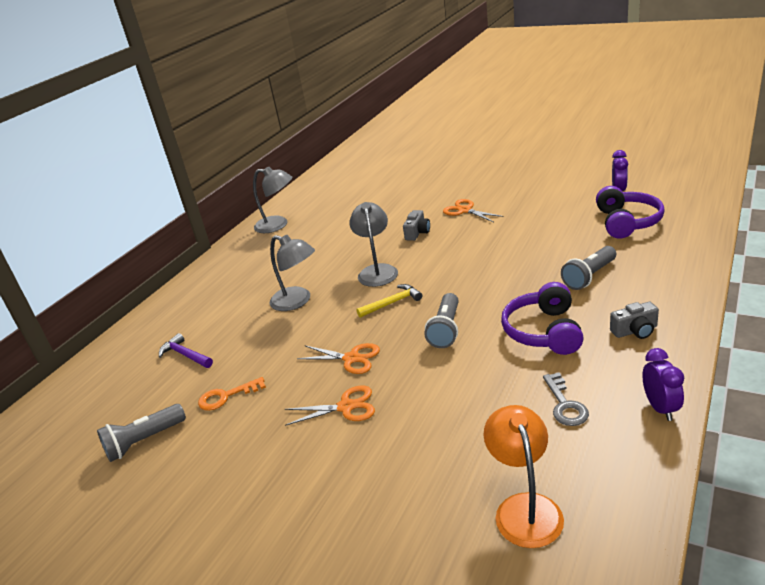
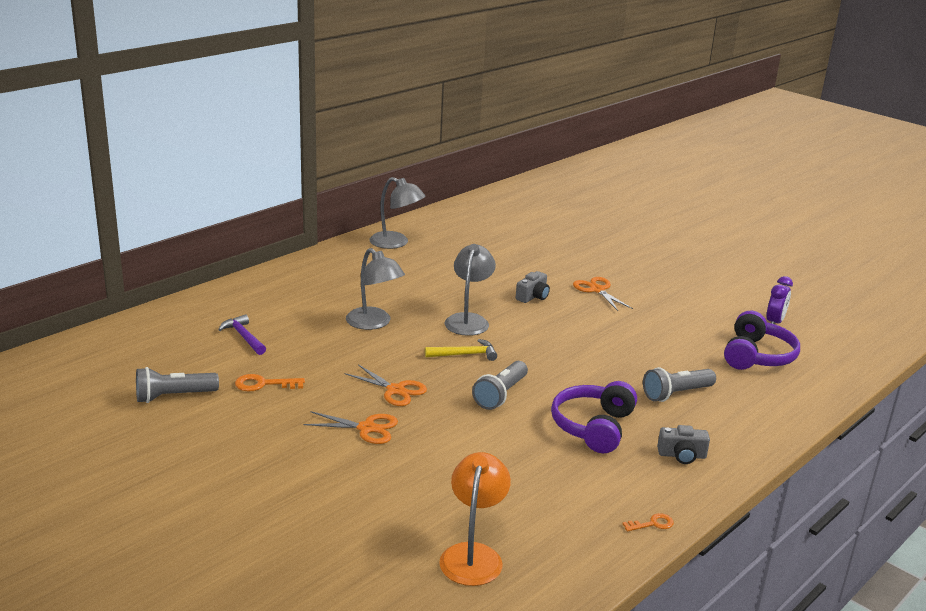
camera: 10 degrees right, 5 degrees down
(565, 405) = (567, 492): grey key -> none
(660, 408) = (652, 524): purple clock -> orange key

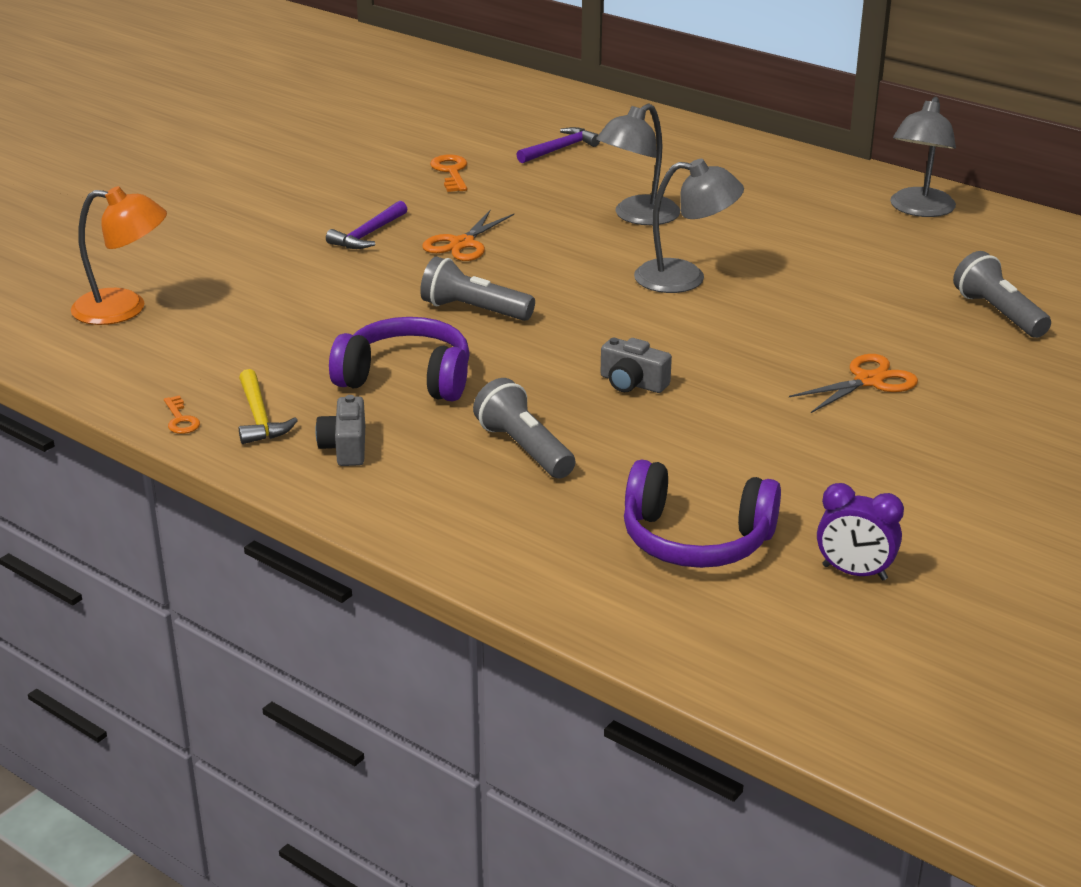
camera: 85 degrees right, 5 degrees up
(173, 396) = (410, 134): grey flashlight -> grey flashlight (998, 313)
(366, 428) = (368, 234): orange scissors -> purple hammer
(464, 354) = (577, 281): yellow hammer -> yellow hammer (259, 417)
(533, 296) = (801, 324): grey camera -> grey camera (632, 383)

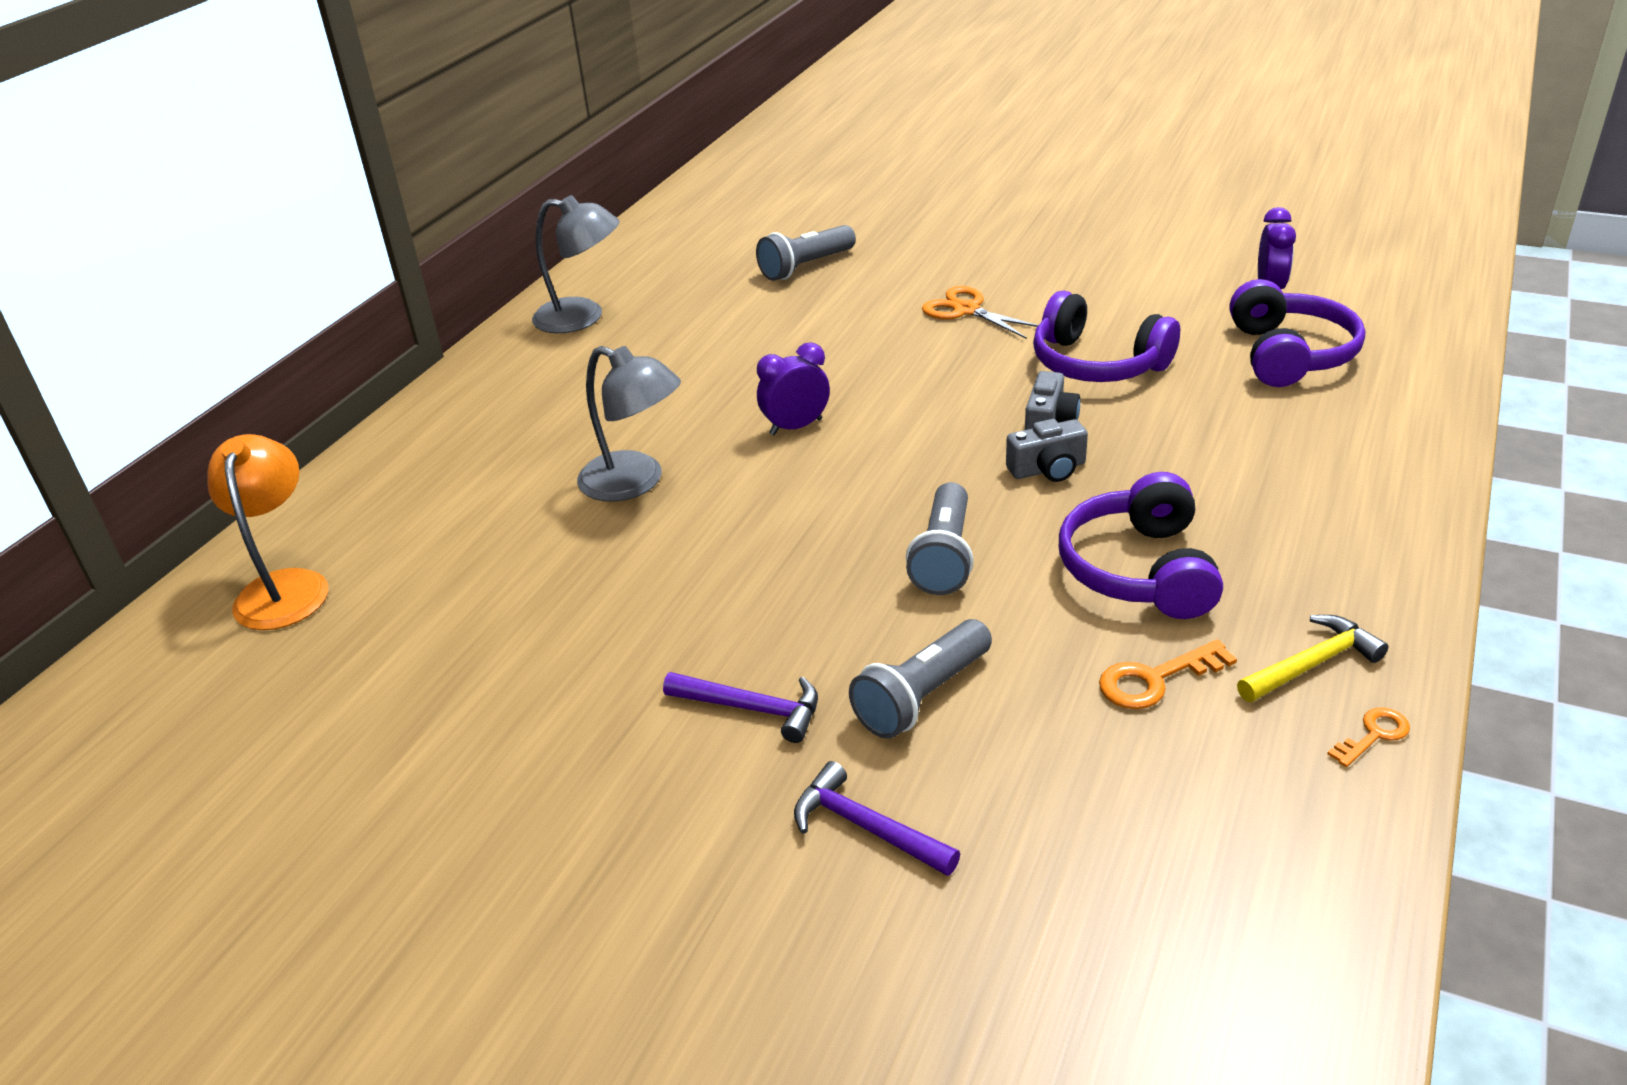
camera: 100 degrees left, 5 degrees up
(124, 309) = (1123, 926): orange lamp -> orange lamp (285, 587)
(345, 447) = (1317, 577): grey camera -> grey camera (1048, 469)
(451, 172) = (501, 677): orange key -> orange key (1155, 680)
(462, 244) = (756, 608): orange scissors -> none
(524, 449) = (1222, 462): grey flashlight -> grey flashlight (922, 697)
(559, 149) = (407, 585): purple hammer -> purple hammer (866, 827)
(685, 278) = (796, 427): grey lamp -> purple clock
(727, 427) = (1097, 364): none -> purple headphones

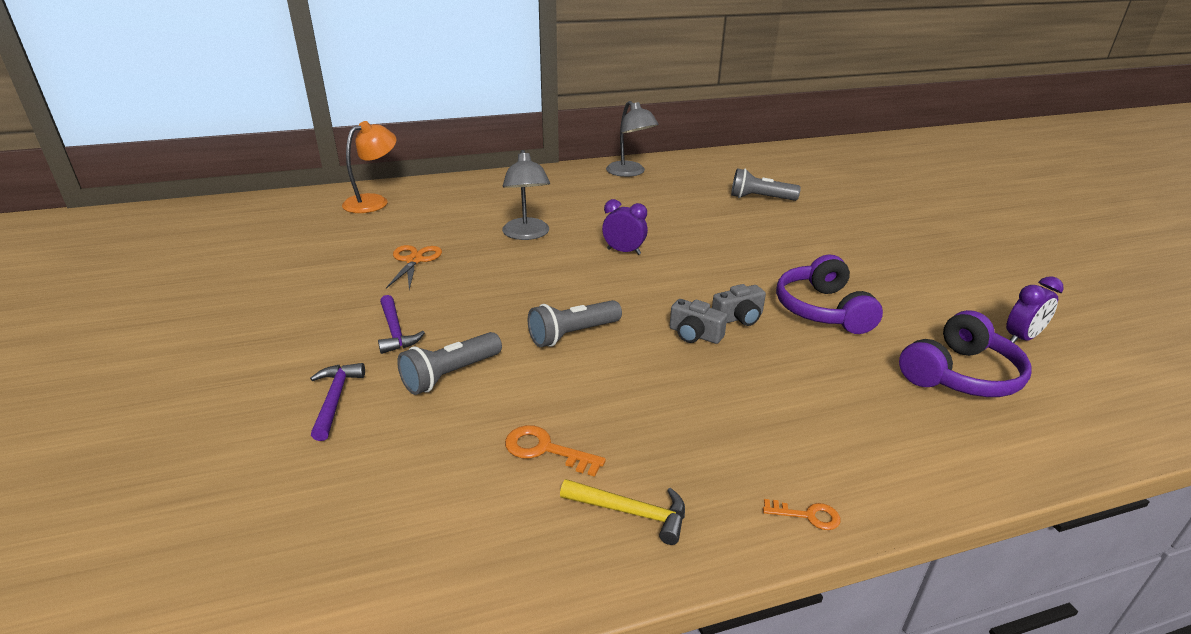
camera: 45 degrees right, 5 degrees down
(922, 697) = (450, 375): grey flashlight -> grey flashlight turned 45 degrees counterclockwise
(966, 310) = (801, 252): orange scissors -> orange scissors (414, 260)
(1139, 570) = (642, 403): purple headphones -> none
(1373, 735) = (586, 571): orange key -> orange key (807, 515)

